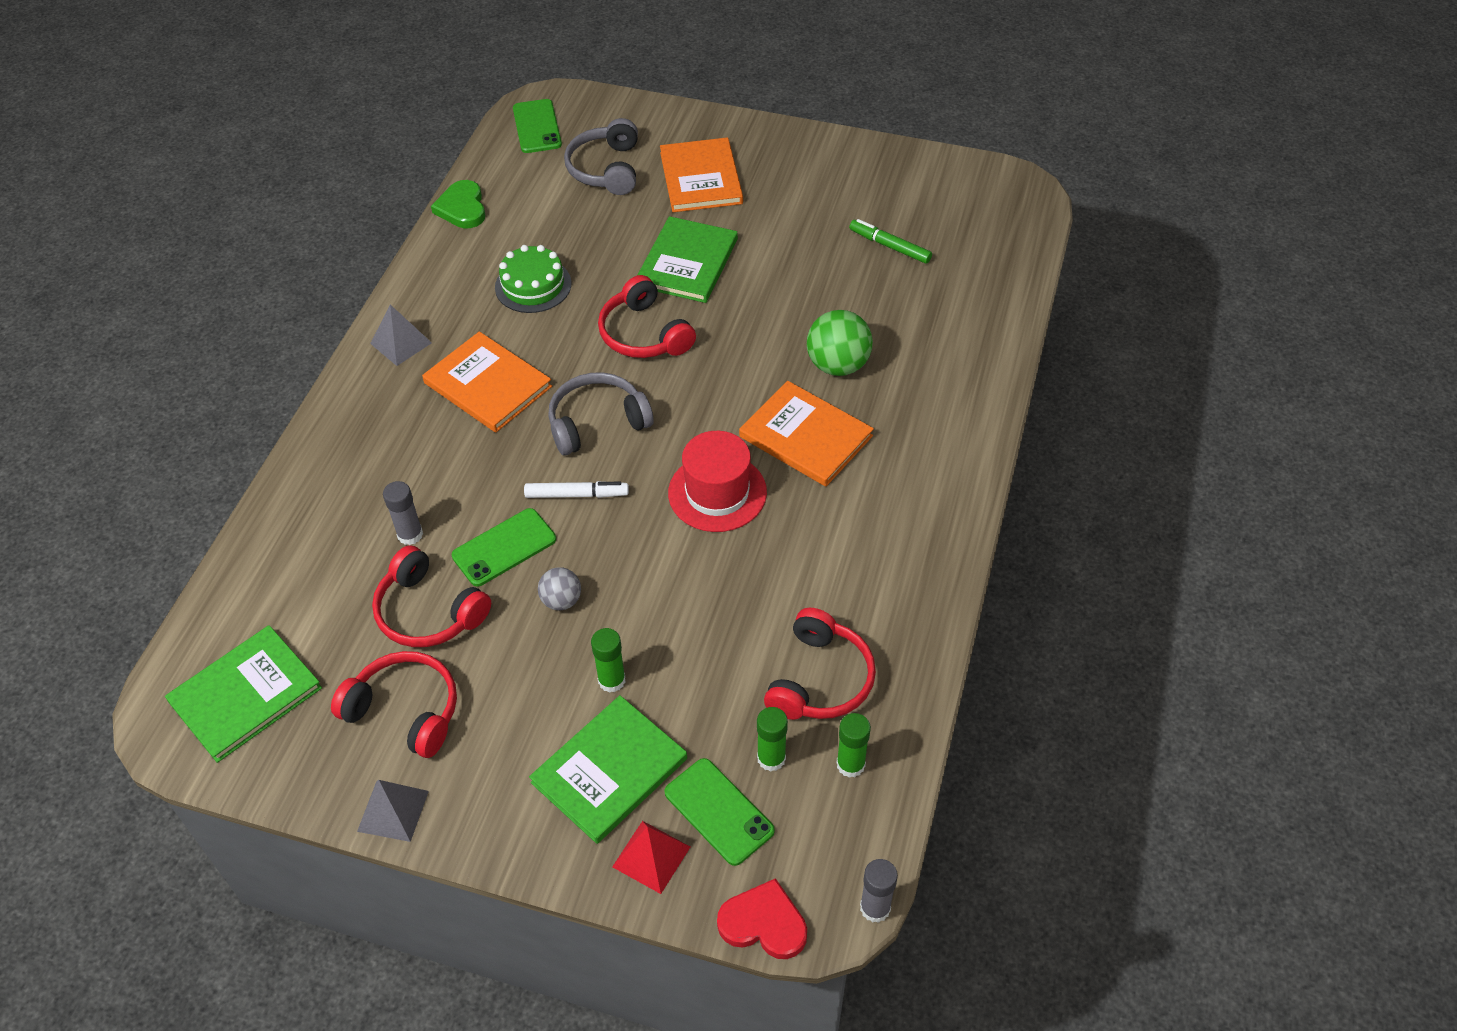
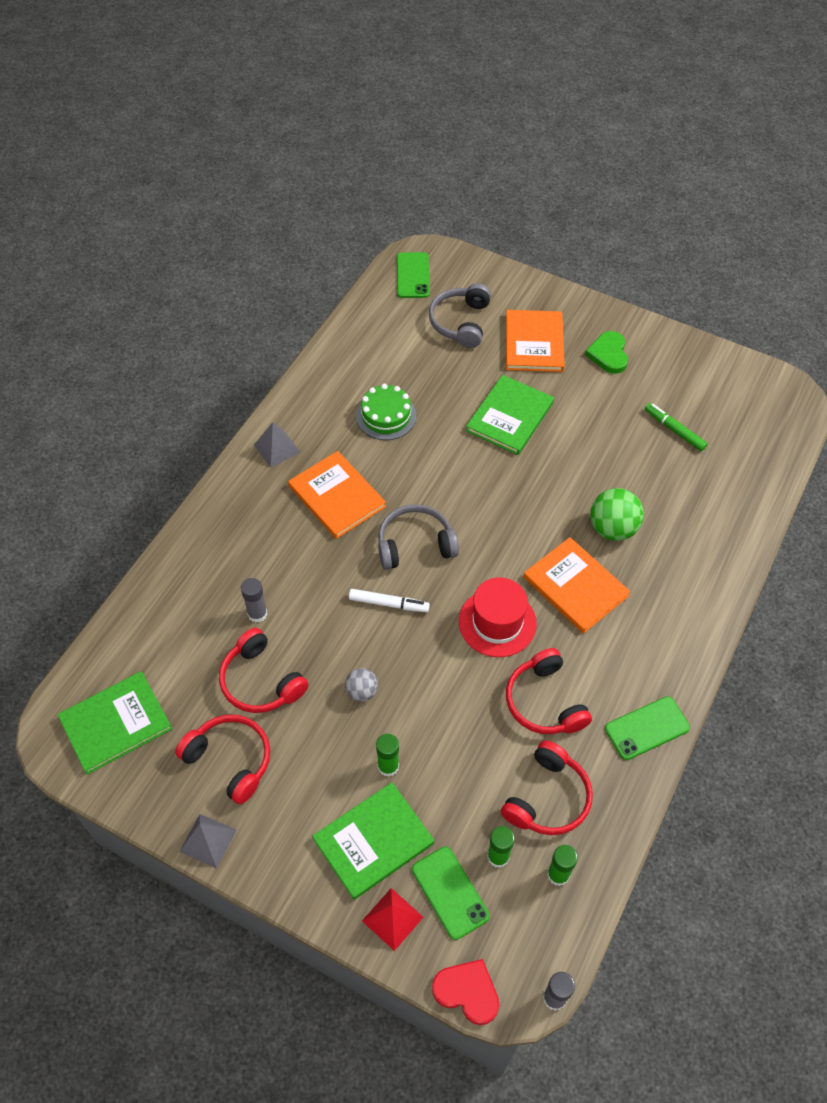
camera: 10 degrees right, 5 degrees up
(462, 208) = (343, 338): green heart -> green heart (608, 354)
(504, 547) = (326, 638): green phone -> green phone (647, 728)
(644, 334) = (465, 474): red headphones -> red headphones (544, 702)

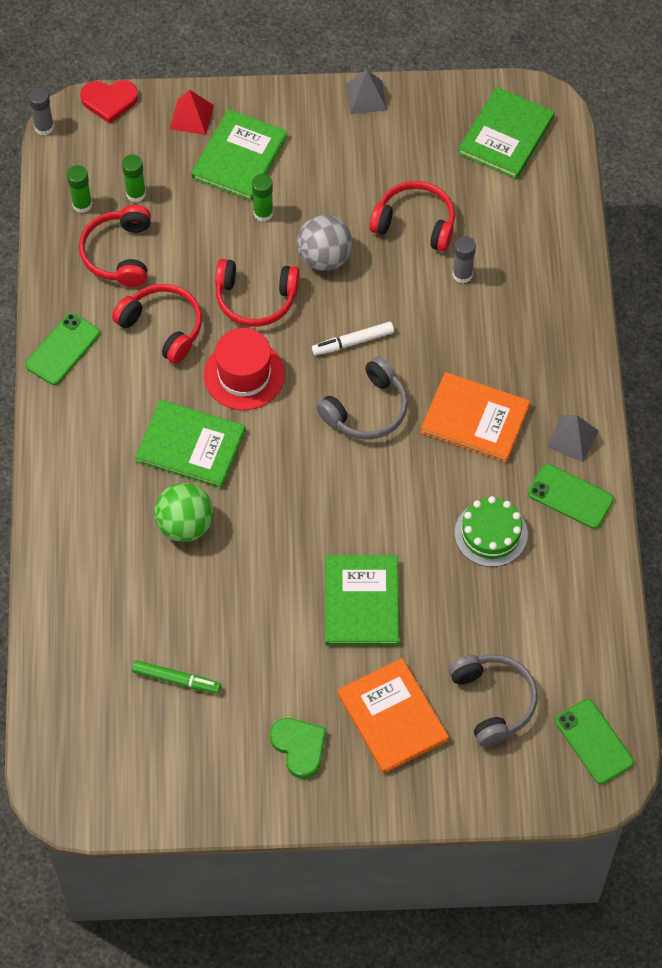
camera: 150 degrees right, 5 degrees up
(230, 760) = (393, 155): red headphones -> red headphones (255, 299)
(362, 691) = (324, 257): grey ball -> grey ball, size x1.71
(450, 892) = (159, 153): green phone -> green phone (570, 496)
(575, 586) = (190, 446): orange book -> green book

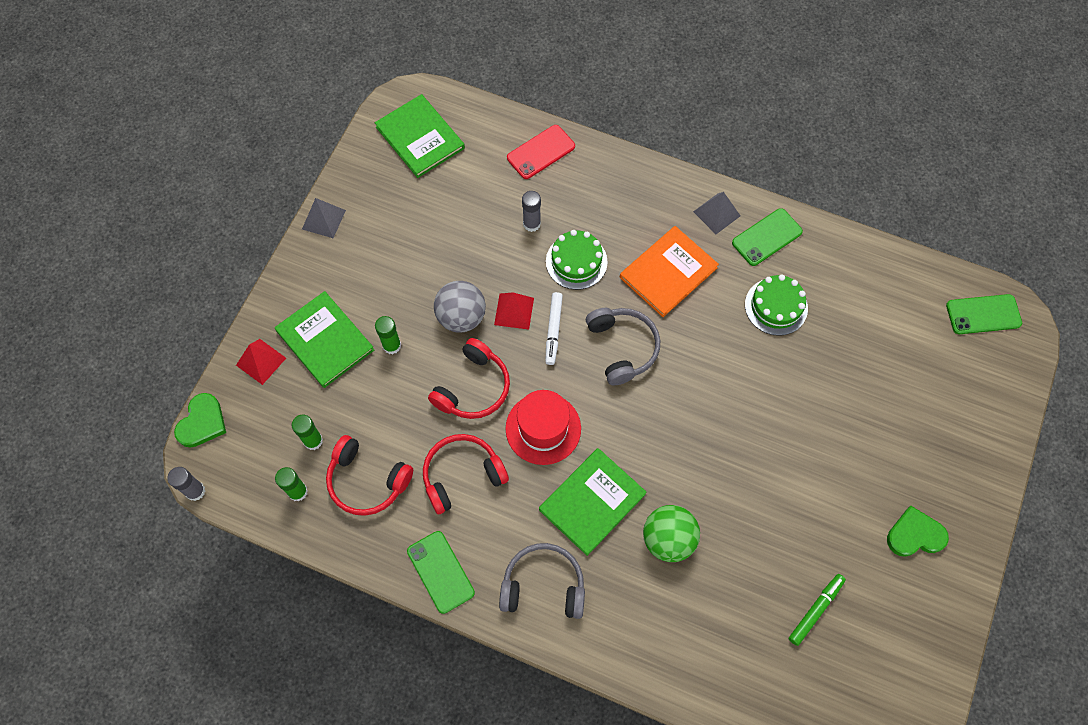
camera: 65 degrees left, 5 degrees up
(109, 101) = (202, 422): red heart -> green heart
(355, 299) = (514, 311): none -> red pyramid
(361, 602) = (799, 429): green book -> none
(392, 717) = (912, 450): orange book -> none
(415, 223) = (465, 236): red headphones -> none
(441, 331) = (576, 261): none -> green cake
(493, 701) = (924, 369): grey headphones -> grey headphones (543, 585)
(552, 248) = (541, 152): none -> red phone

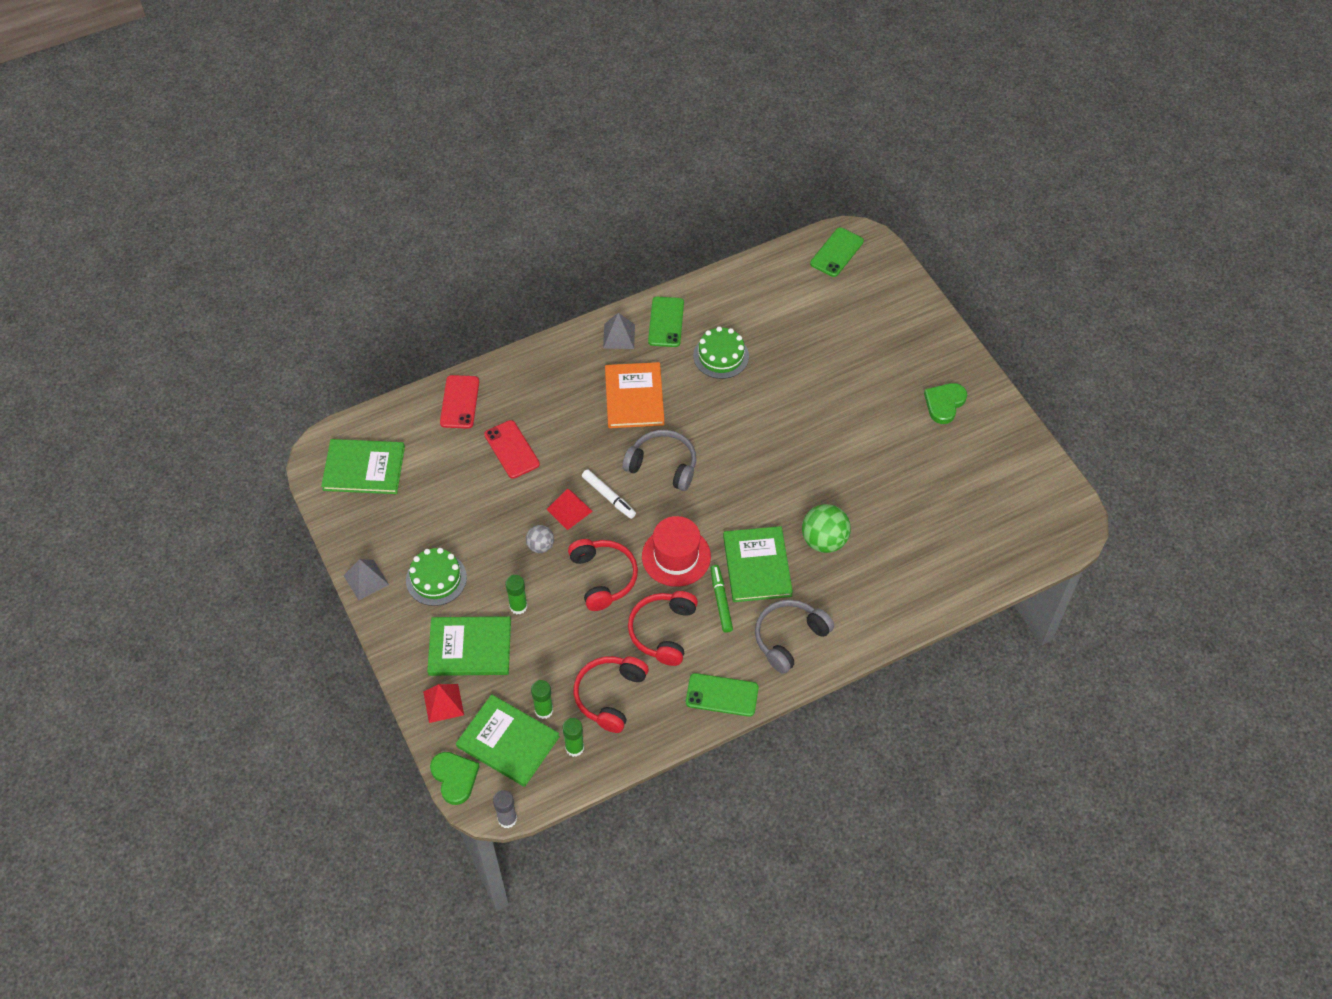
camera: 50 degrees left, 10 degrees down
(264, 436) = (508, 742): none -> green book
(367, 481) = (610, 695): red headphones -> red headphones turned 135 degrees clockwise
(461, 317) = (540, 546): grey ball -> grey ball, size x0.58
(531, 224) = (511, 449): grey glue stick -> red phone
(576, 261) = (570, 444): green cake -> green cake (436, 579)
(815, 610) = (944, 494): green marker -> green marker (721, 601)

